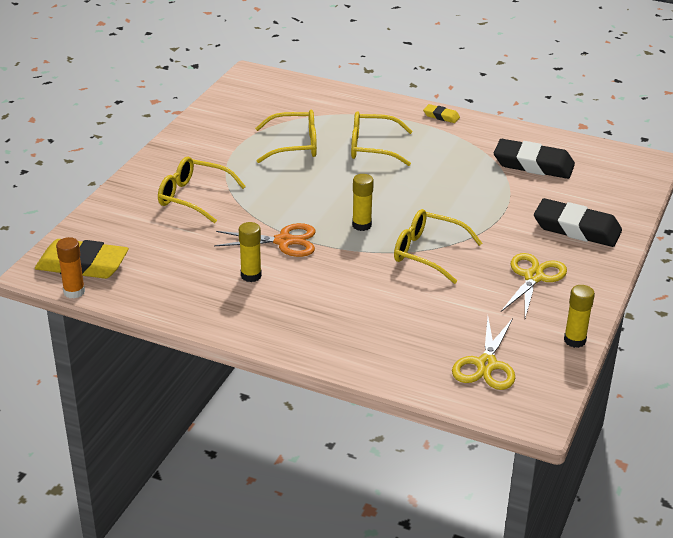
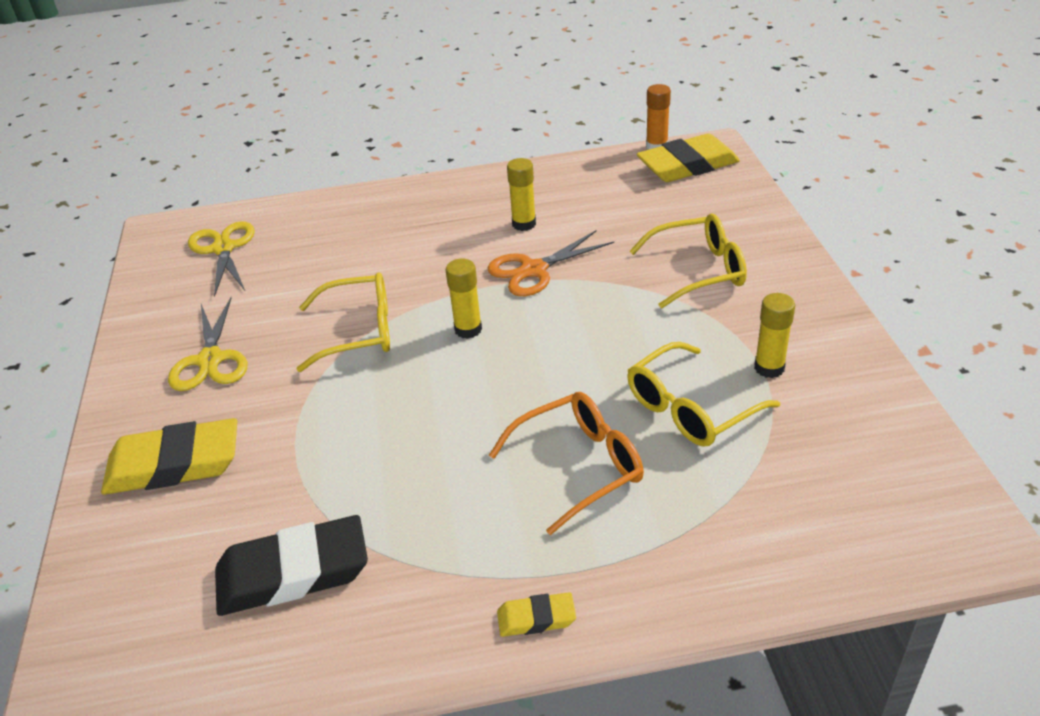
camera: 150 degrees right, 5 degrees up
(372, 147) = (579, 466): yellow glasses -> orange glasses
(574, 340) = (137, 308): yellow glue stick -> yellow glue stick (769, 368)
(576, 228) = (174, 464): black eraser -> yellow eraser

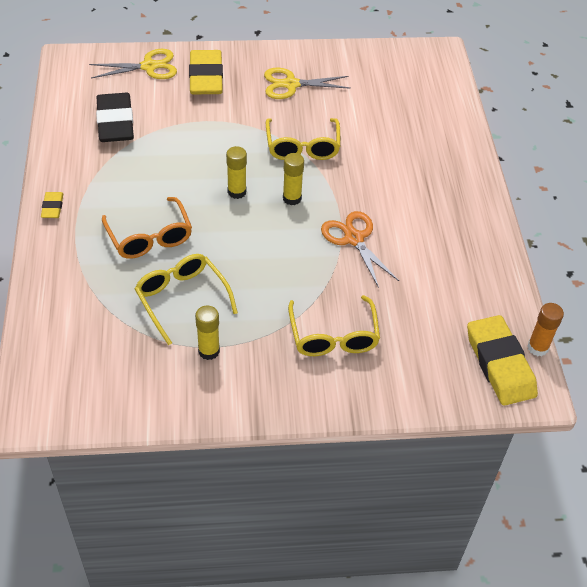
camera: 90 degrees right, 10 degrees up
(223, 249) = (411, 83): yellow scissors -> yellow scissors (149, 66)
(524, 224) = (417, 239): yellow glue stick -> yellow glue stick (237, 192)

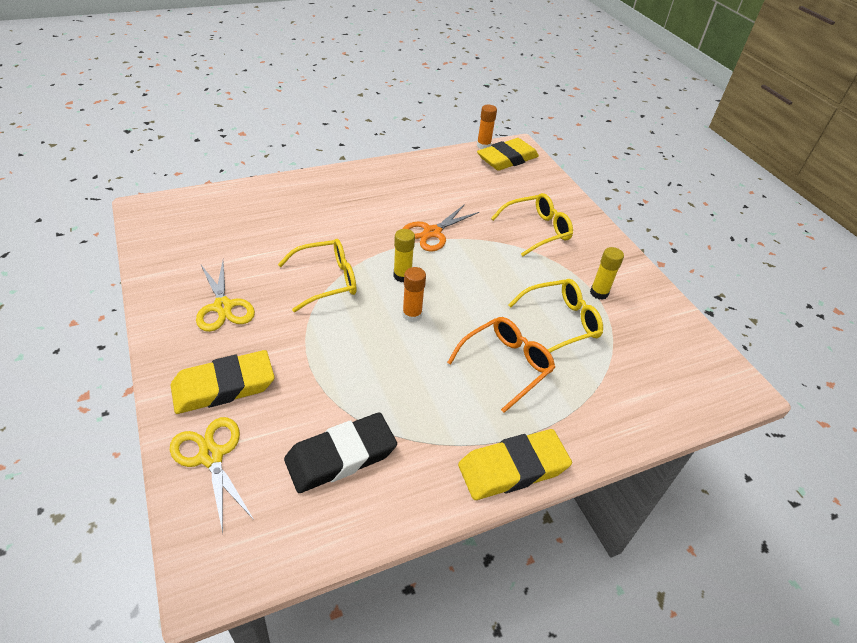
camera: 110 degrees left, 5 degrees down
(52, 207) = (513, 468): yellow eraser -> yellow eraser, size x2.11
(182, 299) = (561, 322): yellow glasses -> yellow glasses turned 150 degrees counterclockwise
(237, 192) = (412, 315): yellow glue stick -> orange glue stick

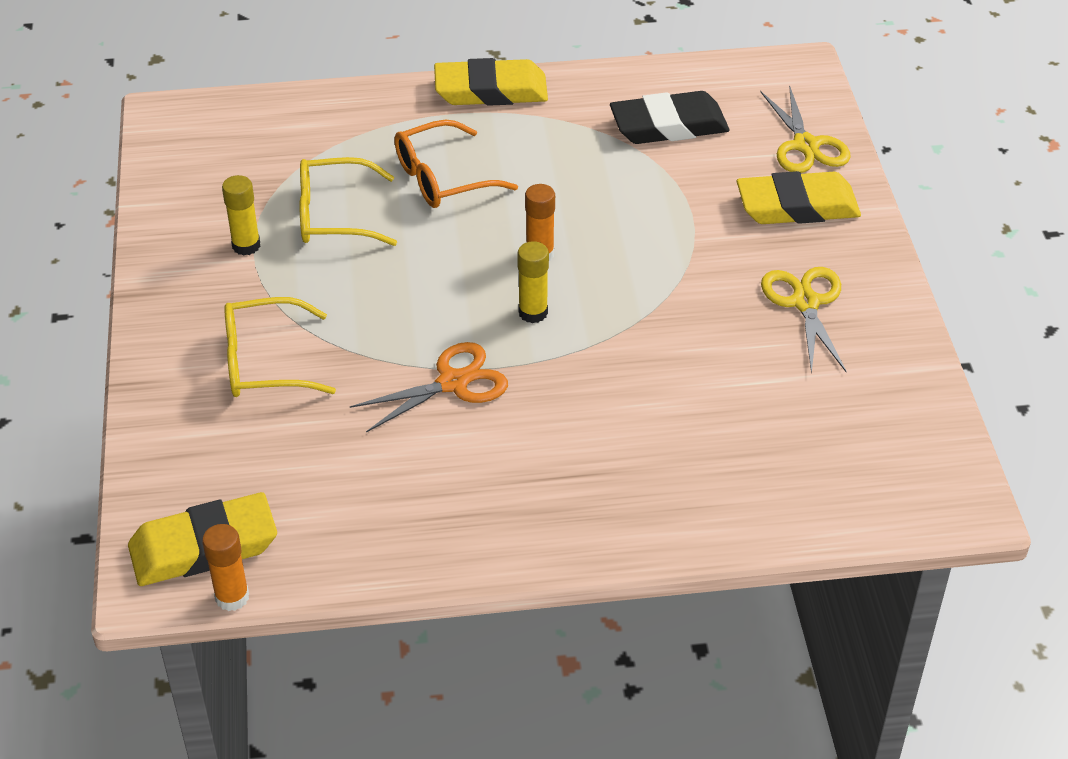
camera: 160 degrees left, 0 degrees up
(327, 280) = (651, 321): yellow glasses -> none

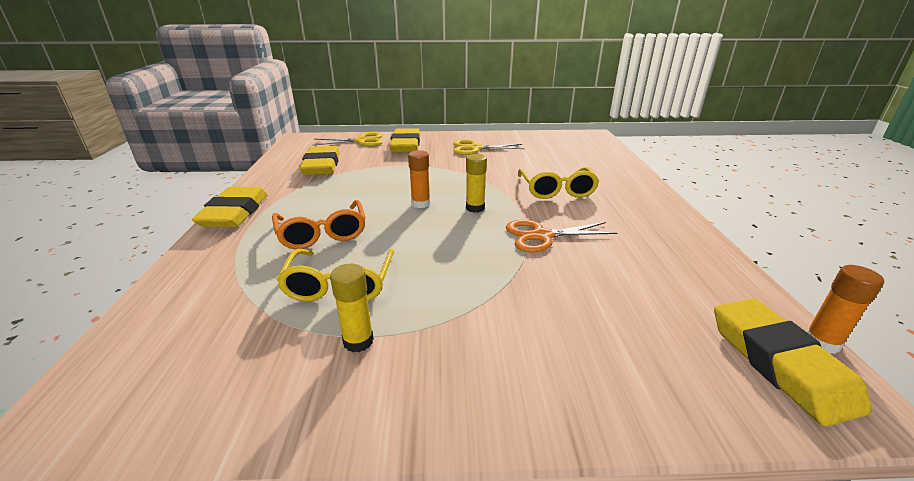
camera: 85 degrees left, 15 degrees down
(264, 362) = (529, 326): yellow glasses -> yellow glasses (557, 190)
(453, 383) = (542, 236): orange scissors -> orange scissors turned 75 degrees counterclockwise
(668, 125) = (322, 165): black eraser -> yellow eraser

